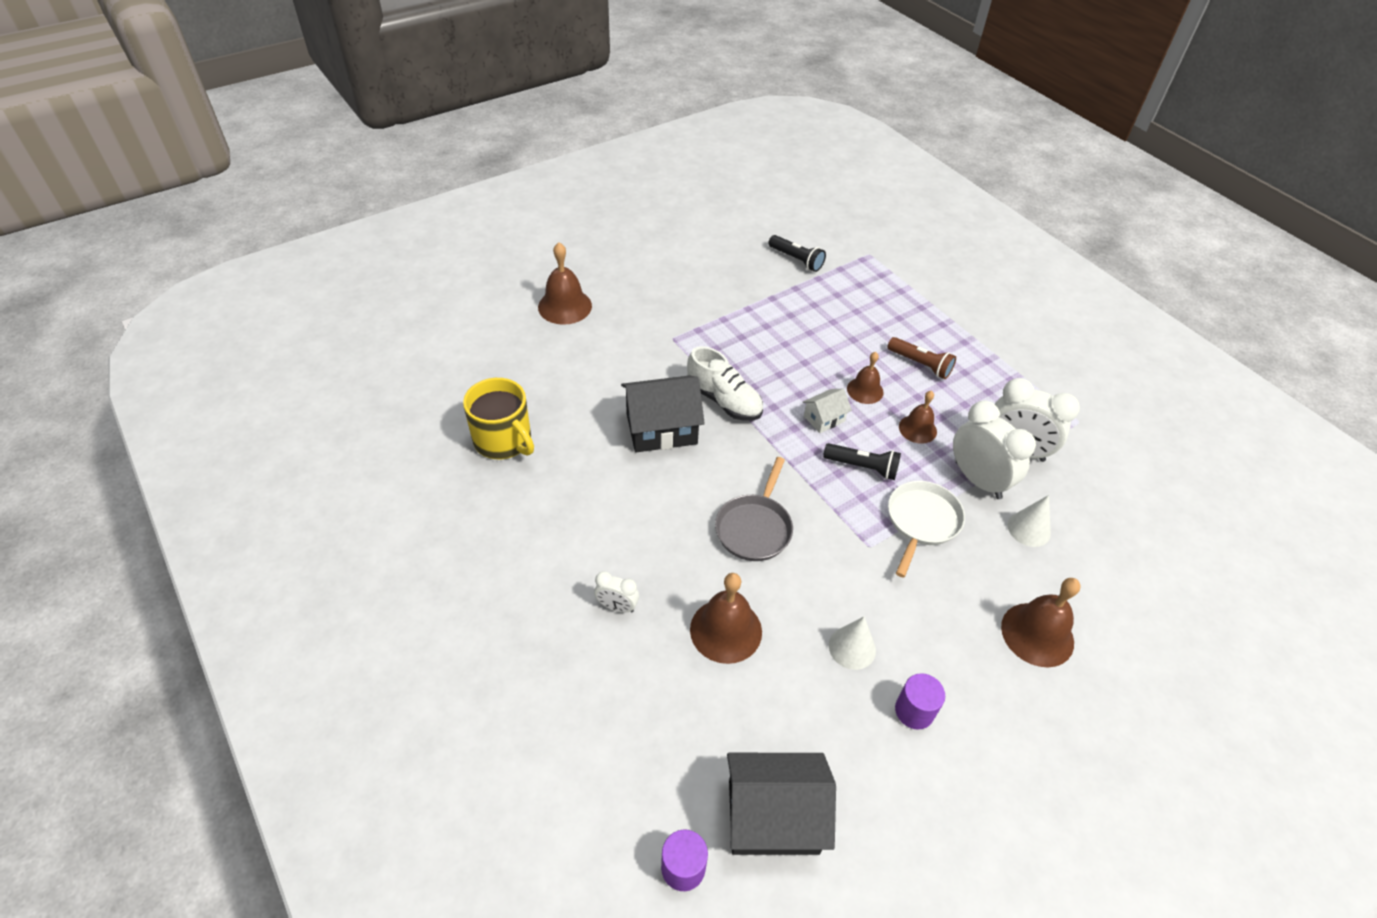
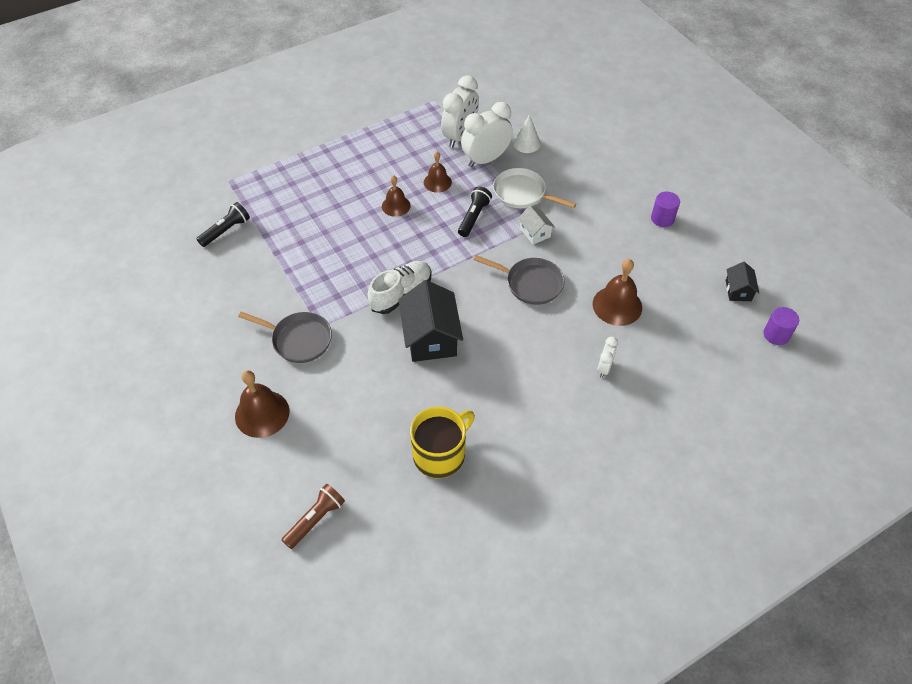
camera: 85 degrees left, 5 degrees up
(654, 323) = (298, 340): none -> grey pan
(773, 816) = (738, 290): black house -> black house, size x0.52
(824, 418) = (424, 233): white house -> white house (535, 232)
(852, 647) = (623, 241): white cone -> none
(920, 364) = (370, 170): brown flashlight -> brown flashlight (315, 519)
(1037, 634) = (604, 155): brown bell -> none

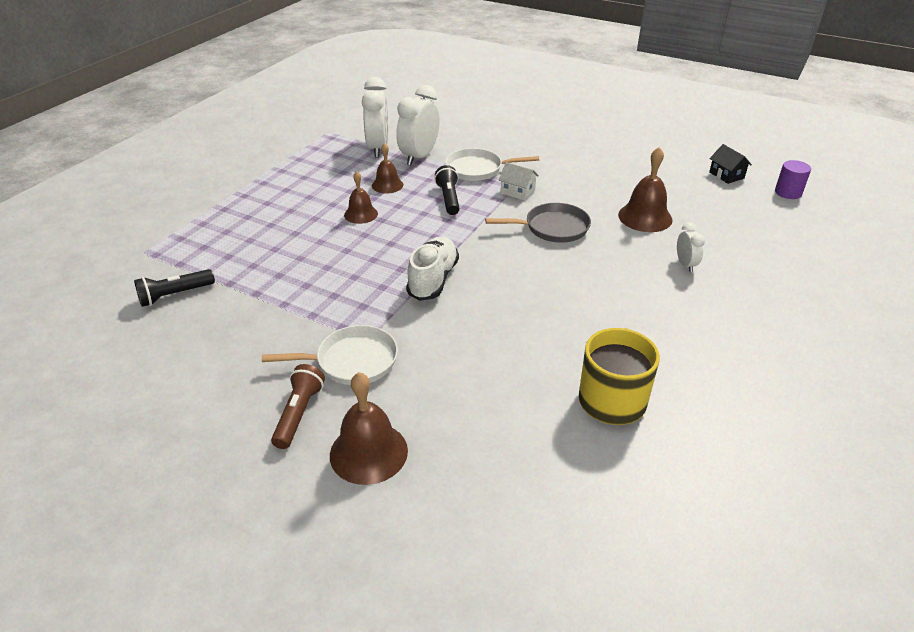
camera: 30 degrees left, 15 degrees down
(226, 230) = (175, 295): black flashlight -> black flashlight turned 135 degrees counterclockwise
(298, 340) = (352, 361): grey pan -> white pan
(315, 519) = (538, 535): brown flashlight -> brown flashlight (299, 414)
(431, 337) = (499, 303): black house -> none
(526, 143) = (446, 136): white cone -> none
(662, 218) = (615, 150): purple cylinder -> none

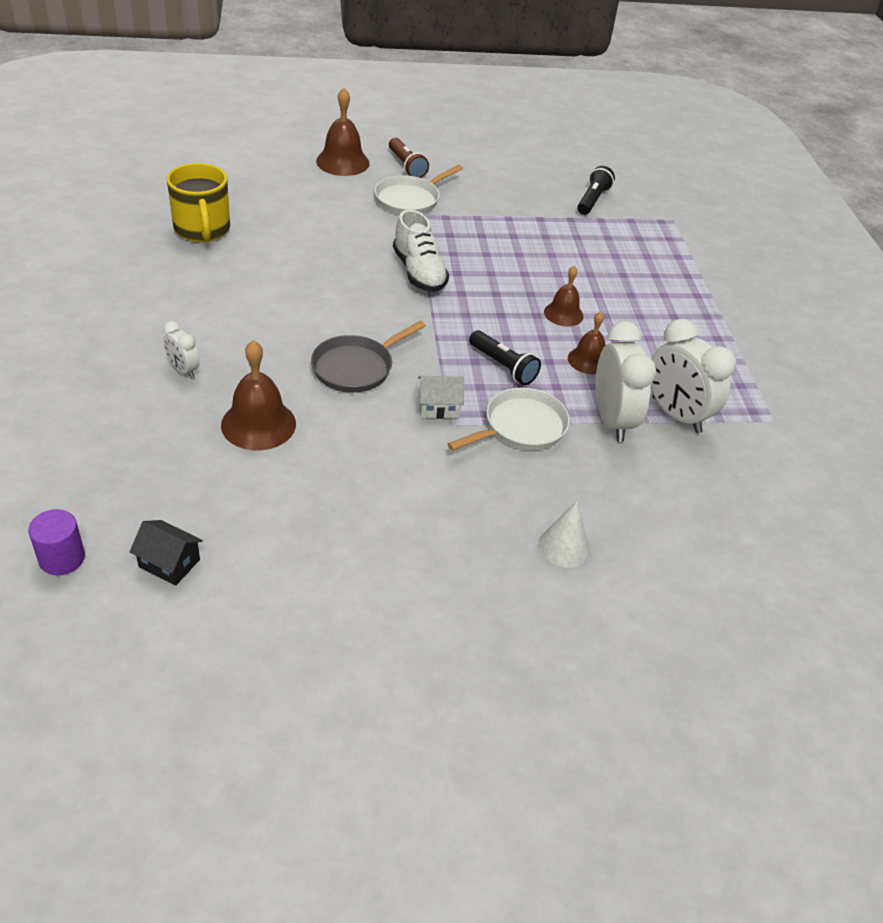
camera: 140 degrees right, 5 degrees up
(514, 127) = (564, 547): none -> white cone

